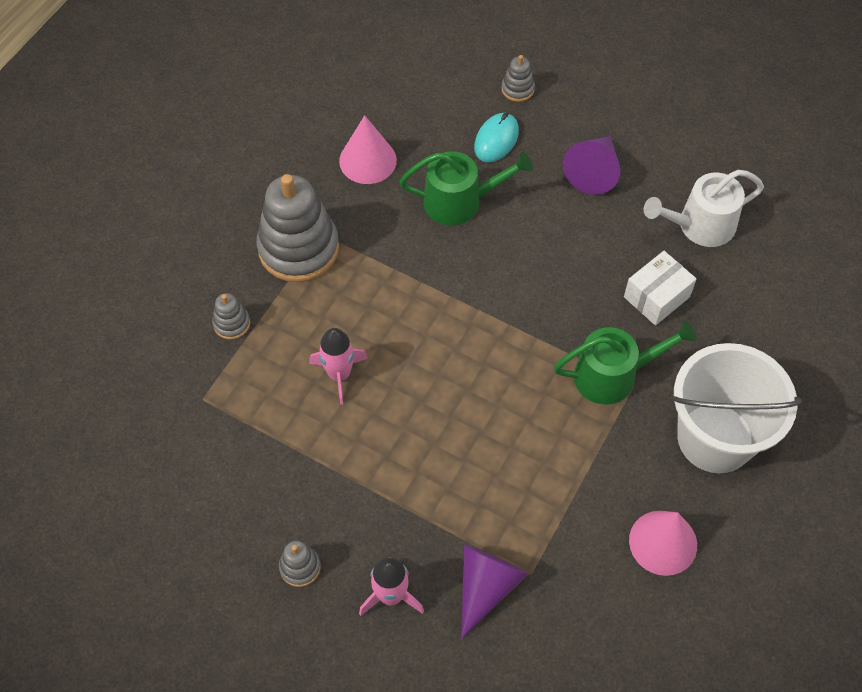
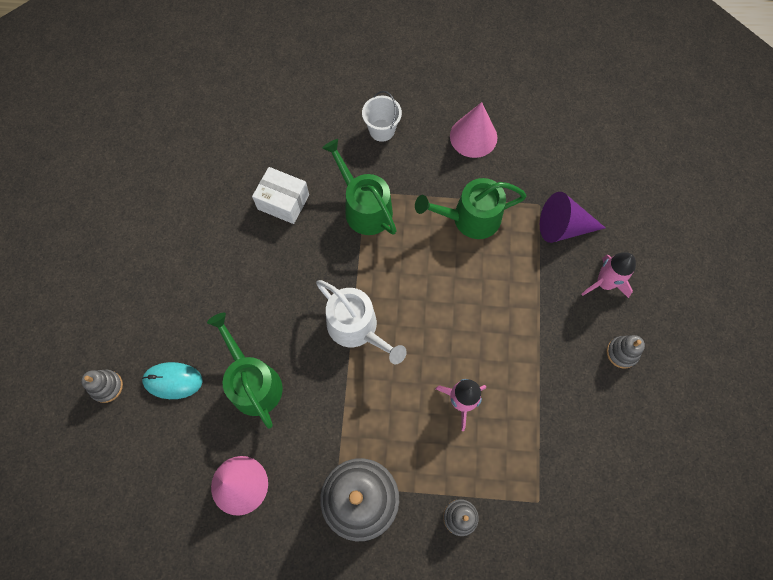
camera: 115 degrees left, 10 degrees up
(547, 483) = (470, 218): none -> green watering can
(593, 171) = (179, 288): purple cone -> none
(700, 225) = (203, 193): white watering can -> white watering can (357, 328)
(715, 438) = (382, 130): white bucket -> white bucket, size x0.46

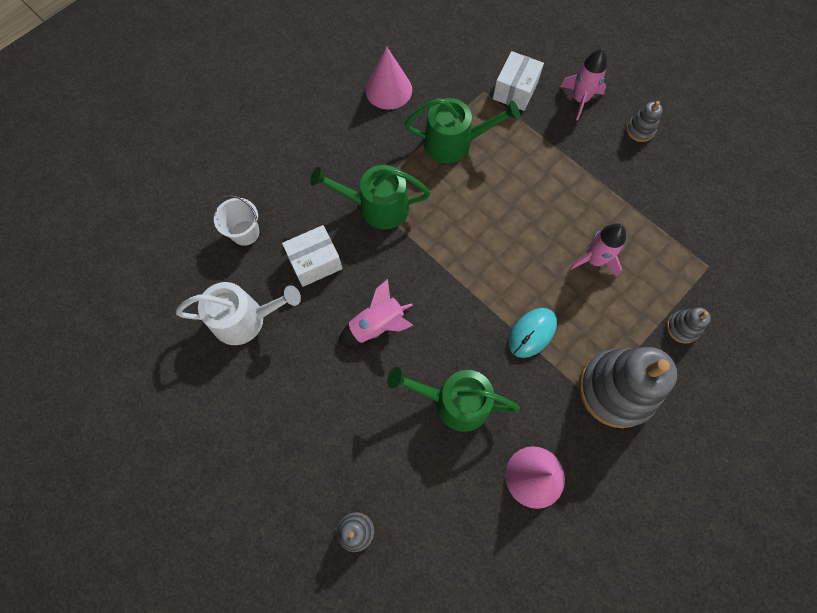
camera: 50 degrees left, 0 degrees up
(173, 381) = (399, 468): turquoise mouse -> turquoise mouse (532, 333)
(269, 283) = (377, 326): none -> pink rocket
(357, 328) = (474, 288): white watering can -> white watering can (245, 319)
(382, 130) = (321, 145): white bucket -> white bucket (245, 233)
(470, 218) = (454, 143): green watering can -> green watering can turned 120 degrees counterclockwise
(563, 227) = (515, 90): purple cone -> white box

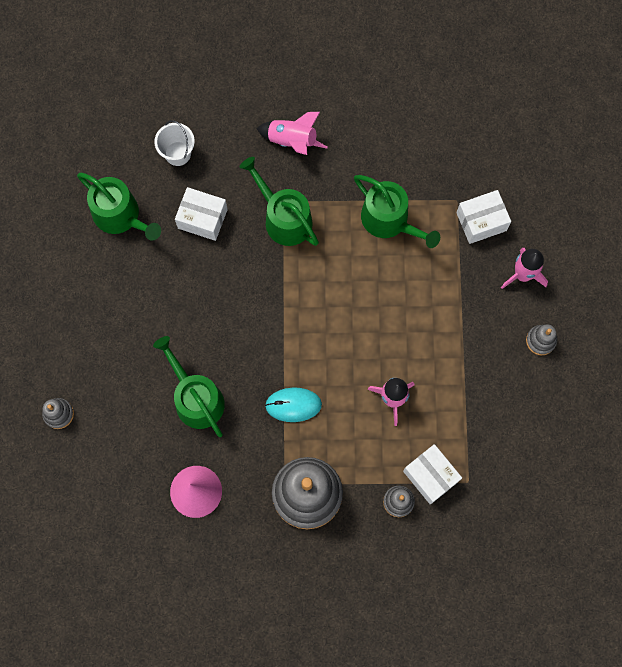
camera: 45 degrees right, 5 degrees up
(245, 319) = (120, 216): white watering can -> green watering can
(377, 326) = (198, 301): pink rocket -> pink rocket (292, 141)
(388, 89) = (387, 133): pink cone -> none
(681, 287) = (430, 476): none -> white box

